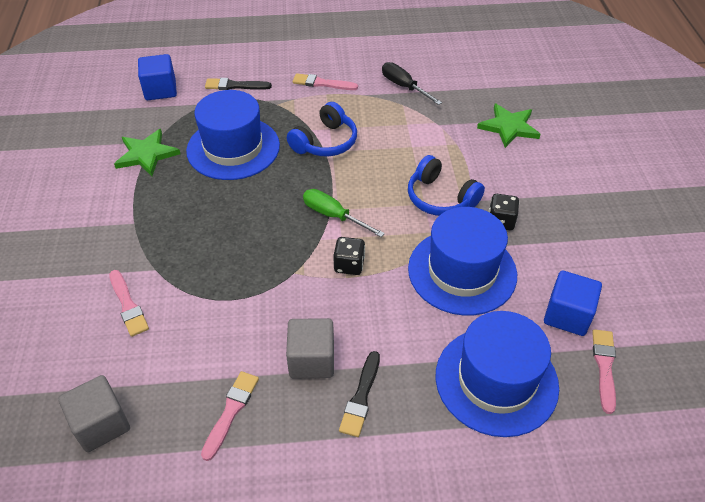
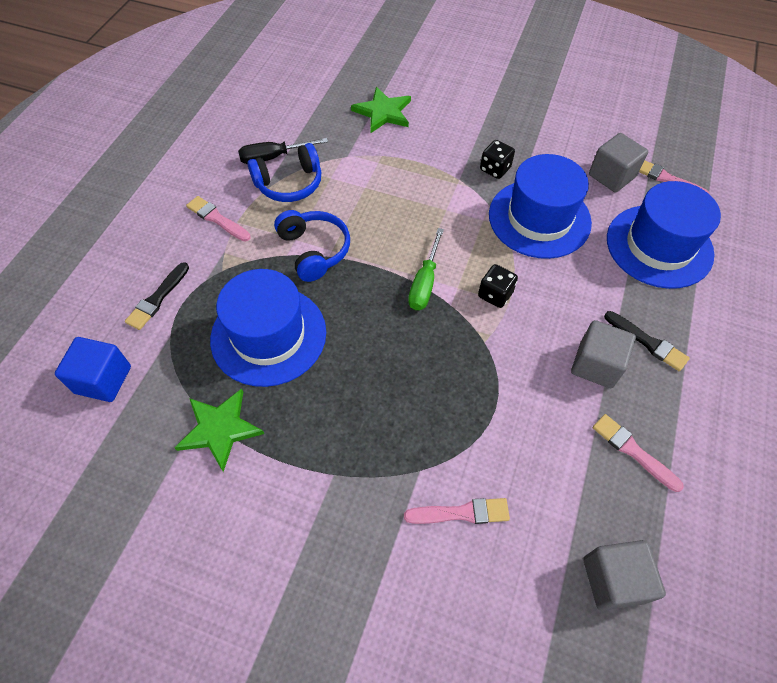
camera: 65 degrees left, 10 degrees up
(322, 83) = (217, 219): pink brush -> pink brush turned 90 degrees clockwise
(333, 216) = (424, 283): green screwdriver -> green screwdriver turned 45 degrees counterclockwise
(440, 198) = (445, 196): blue headphones -> blue headphones (289, 184)
(567, 315) = (612, 176): blue cube -> grey cube

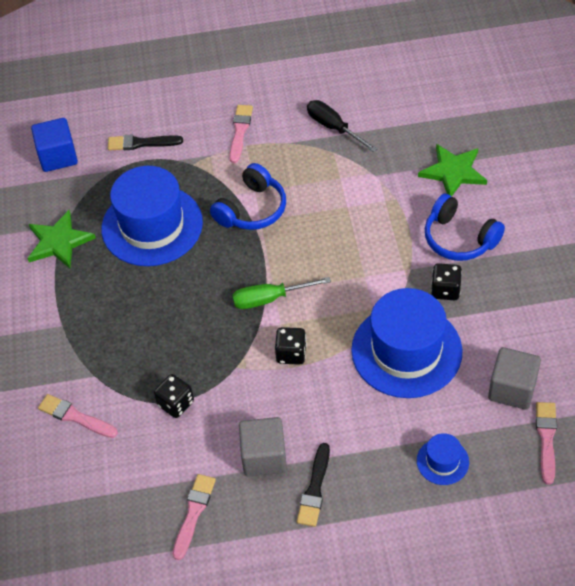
camera: 65 degrees right, 5 degrees down
(289, 184) = (312, 154): blue headphones -> blue headphones (459, 238)
(461, 513) = (75, 417): pink brush -> pink brush turned 150 degrees clockwise
(497, 410) = (175, 403): none -> black dice
(613, 580) = (74, 535): grey cube -> none
(659, 246) = (442, 461): blue hat -> blue hat, size x0.45

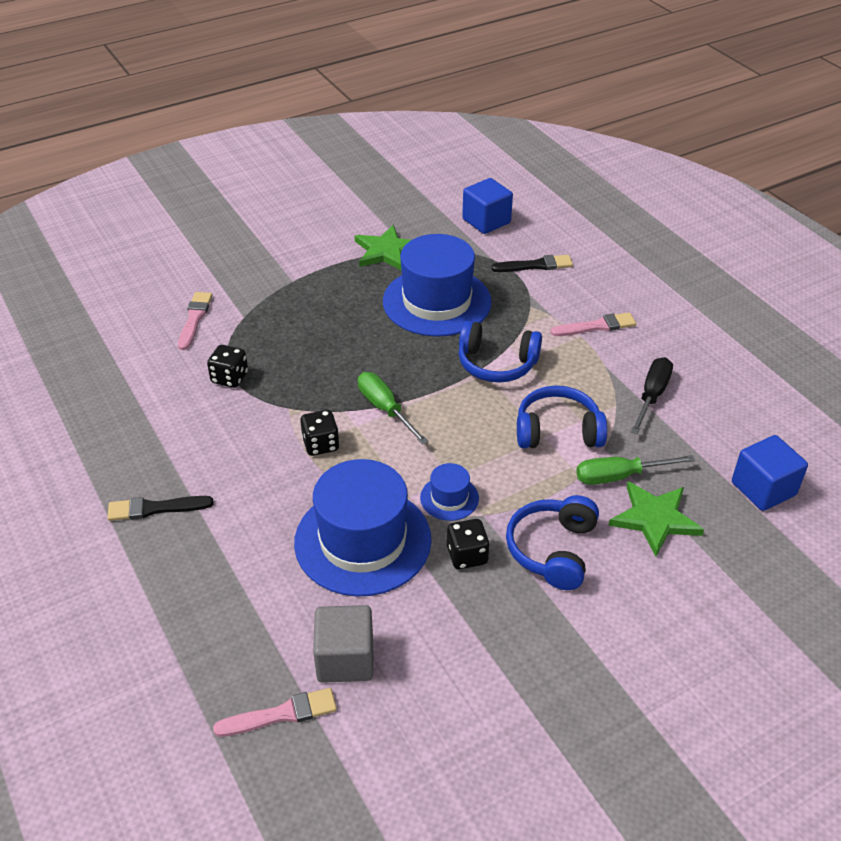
camera: 65 degrees right, 10 degrees down
(141, 143) = (536, 265): black brush -> black brush turned 105 degrees clockwise
(193, 513) = (107, 425): pink brush -> none
(264, 457) = (185, 458): grey cube -> none
(345, 196) = (557, 431): none -> blue headphones
(406, 177) = (619, 476): none -> green screwdriver
(442, 461) = (219, 613): blue hat -> blue hat (449, 498)
(450, 104) = (763, 489): none -> blue cube

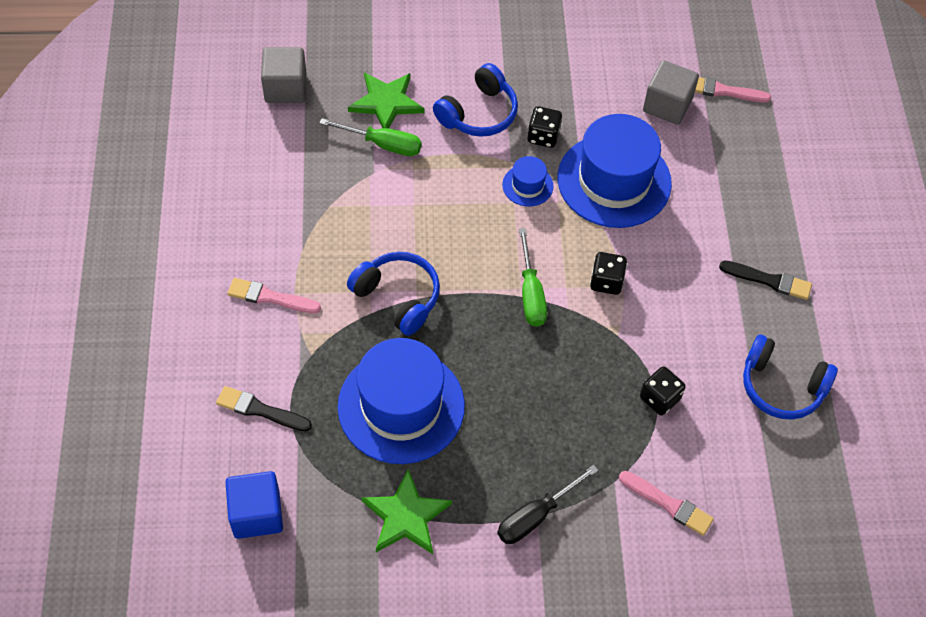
camera: 155 degrees left, 15 degrees up
(194, 318) = (668, 504): pink brush -> pink brush turned 90 degrees counterclockwise
(557, 431) = (398, 204): blue headphones -> blue headphones (781, 386)
(652, 395) = (291, 201): black screwdriver -> black screwdriver (536, 516)
(763, 489) = (285, 88): blue cube -> grey cube

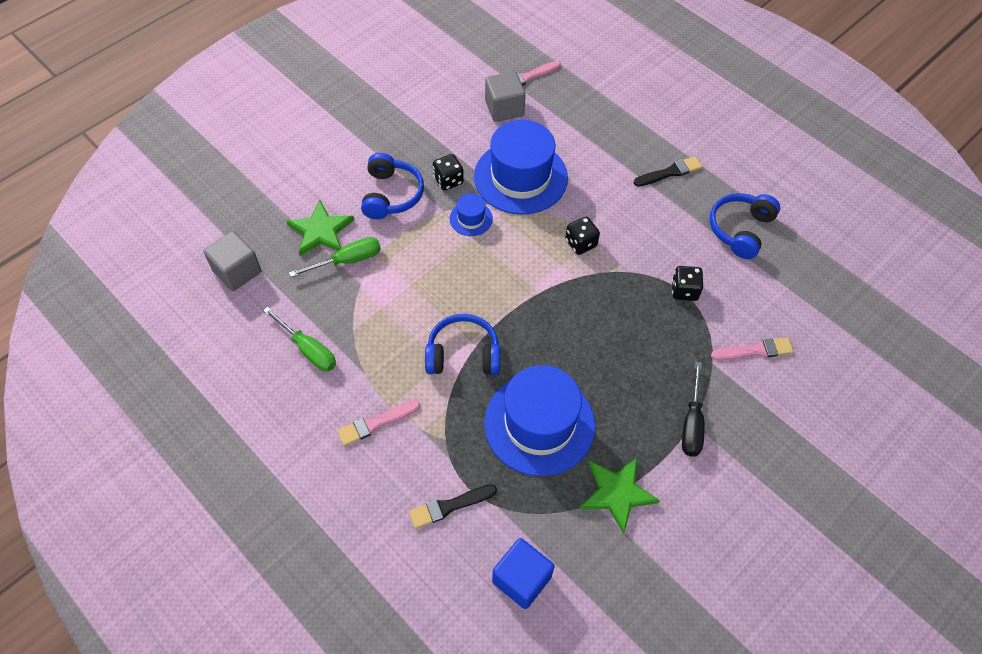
camera: 40 degrees left, 0 degrees up
(531, 293) = (544, 286): green screwdriver -> green screwdriver (308, 349)
(781, 386) = (740, 230): blue headphones -> blue headphones turned 135 degrees clockwise

